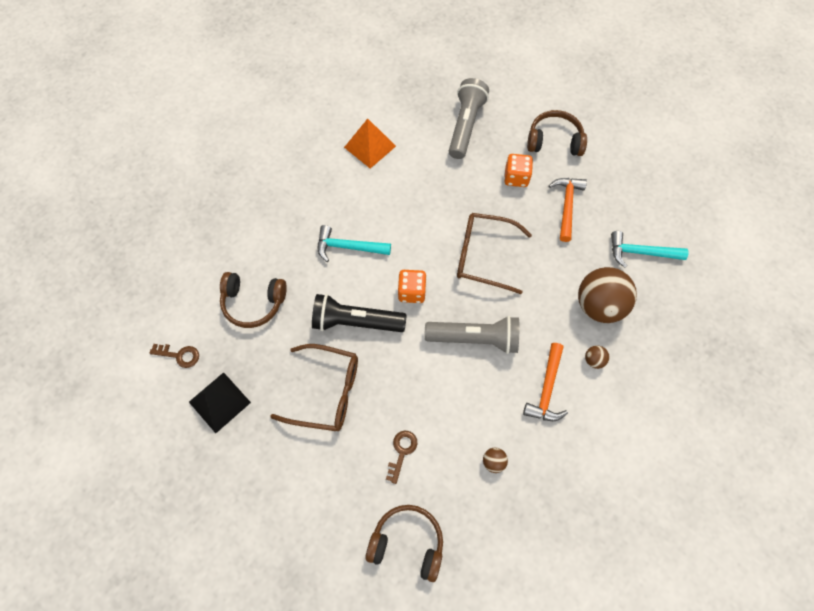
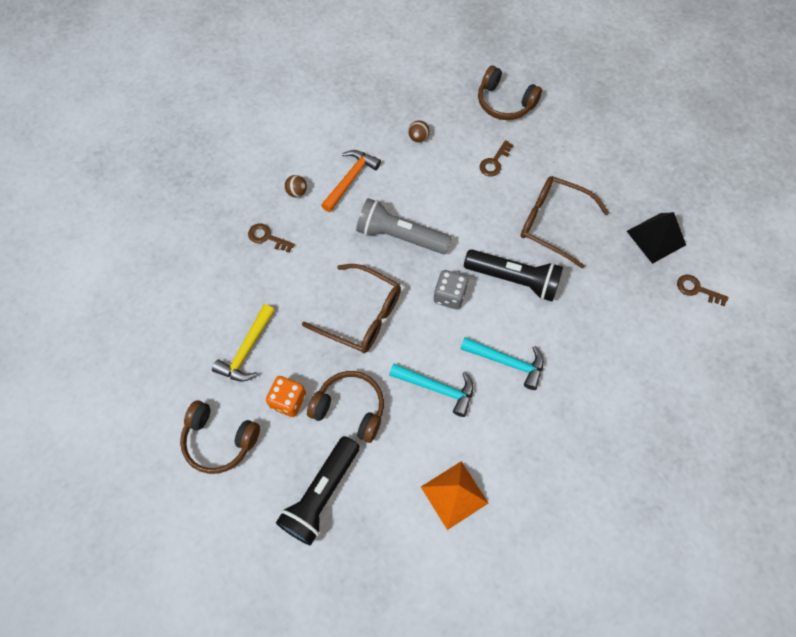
camera: 165 degrees left, 0 degrees up
(253, 303) = (619, 325): brown headphones -> brown headphones (350, 408)
(412, 292) = (449, 296): orange dice -> grey dice
(465, 125) = (321, 494): grey flashlight -> black flashlight
(566, 206) = (247, 350): orange hammer -> yellow hammer
(599, 305) = (267, 237): brown ball -> brown key
(640, 252) = (197, 278): turquoise hammer -> turquoise hammer (437, 388)

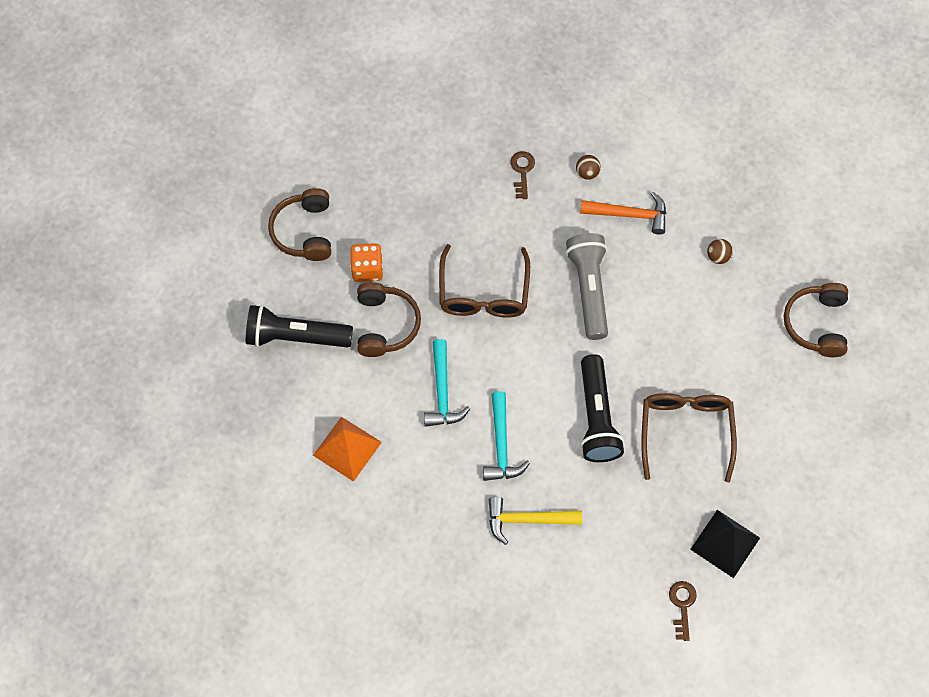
camera: 65 degrees right, 0 degrees up
(247, 350) = (398, 211): yellow hammer -> yellow hammer (527, 520)
(449, 296) = (546, 363): grey dice -> none
(494, 162) = (730, 344): brown key -> none

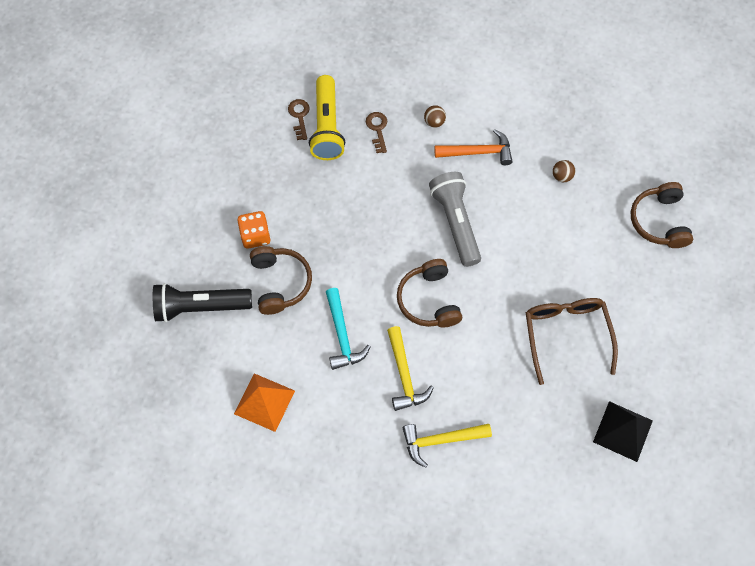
camera: 10 degrees left, 0 degrees up
(304, 231) = (193, 211): brown headphones -> brown headphones (429, 300)
(466, 160) = (327, 127): none -> yellow flashlight
(483, 293) = (363, 240): brown glasses -> none
(501, 445) = (404, 375): turquoise hammer -> yellow hammer
(596, 417) = (485, 335): black flashlight -> none
(682, 605) = (597, 496): brown key -> brown key (299, 116)

